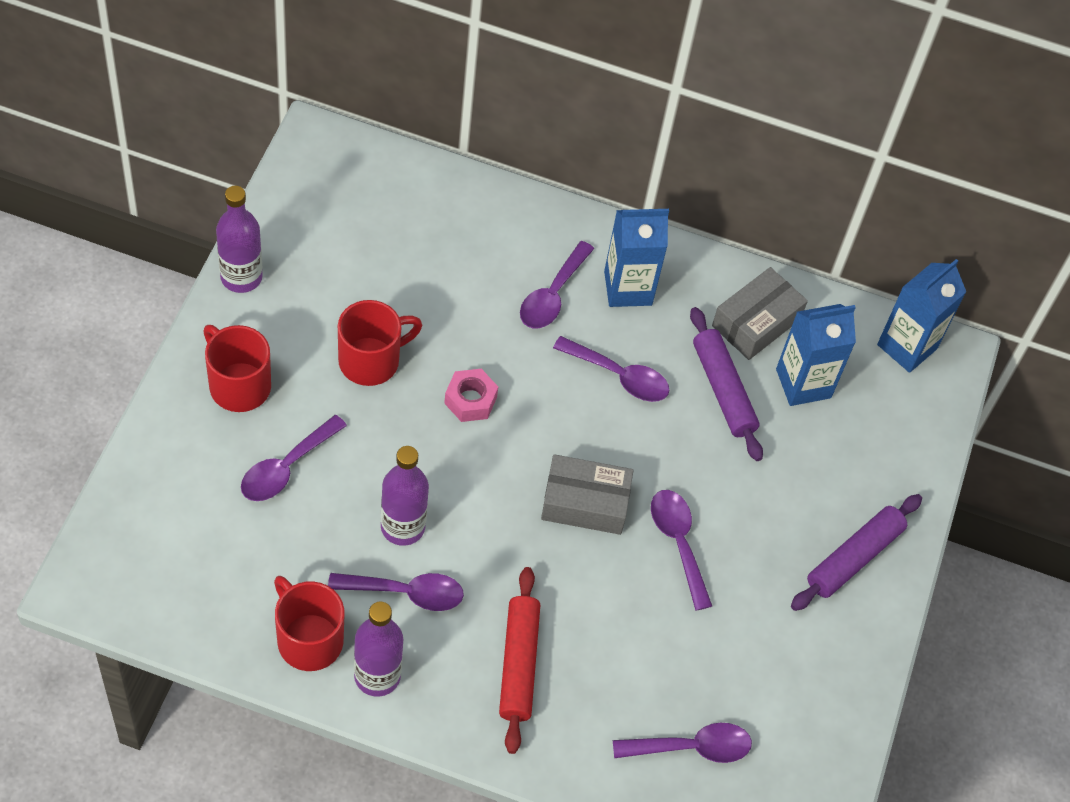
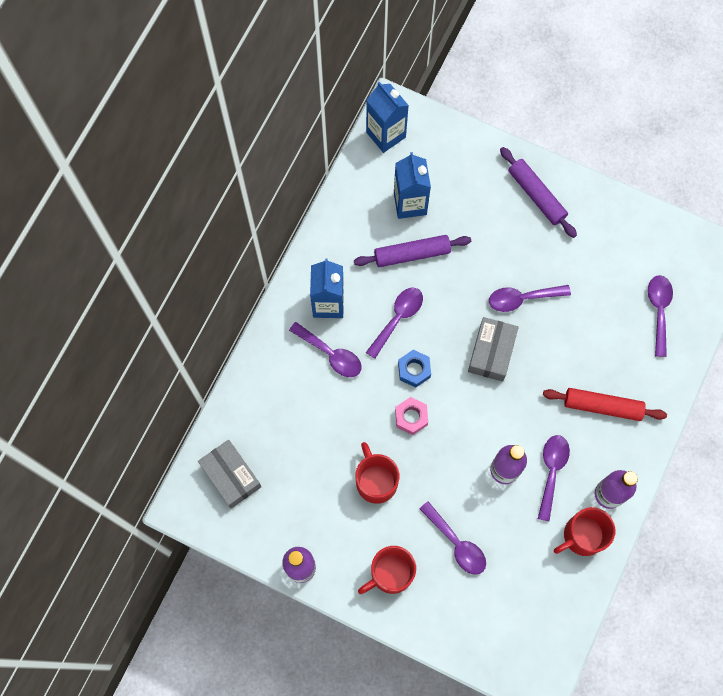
camera: 75 degrees left, 15 degrees up
(542, 401) = (414, 370): none -> blue nut
(756, 322) = (361, 225): grey box -> grey box (231, 476)

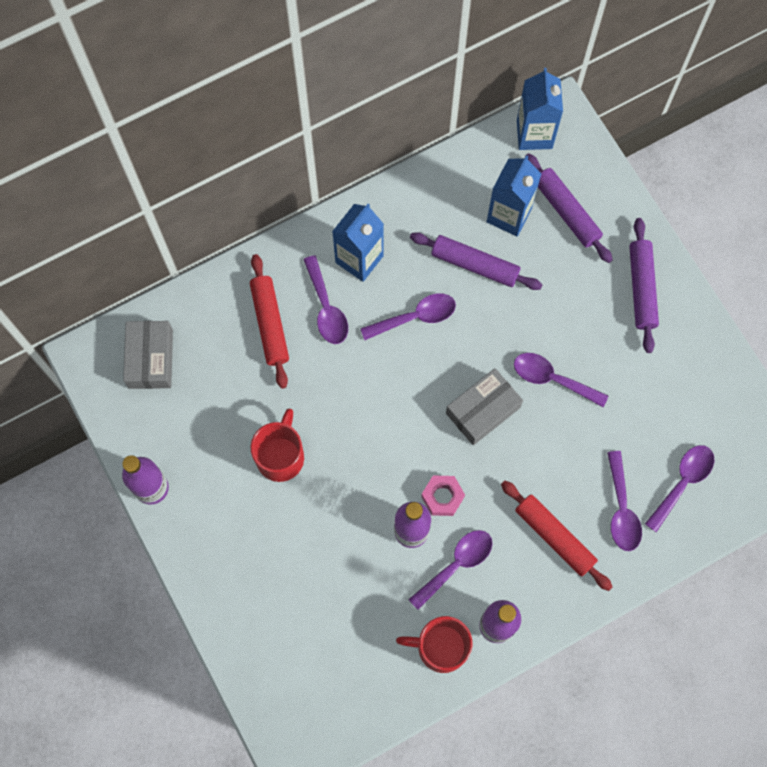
camera: 35 degrees right, 0 degrees up
(299, 392) = (270, 324): none -> red rolling pin
(390, 573) = (230, 552): red mug -> none
(411, 417) = (358, 419): pink nut -> pink nut (442, 497)
(414, 370) = (394, 376): blue nut -> none
(447, 175) = (566, 211): none -> purple rolling pin
(457, 543) = (313, 568): purple spoon -> purple spoon (621, 509)

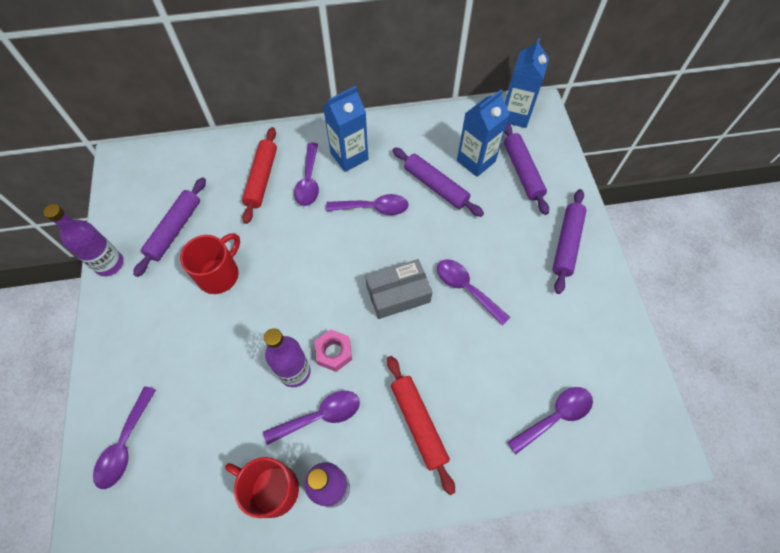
camera: 20 degrees right, 10 degrees down
(150, 359) = (163, 175): grey box -> none
(202, 422) = (174, 229): none -> purple rolling pin
(621, 509) = (489, 421): purple spoon -> purple spoon (125, 444)

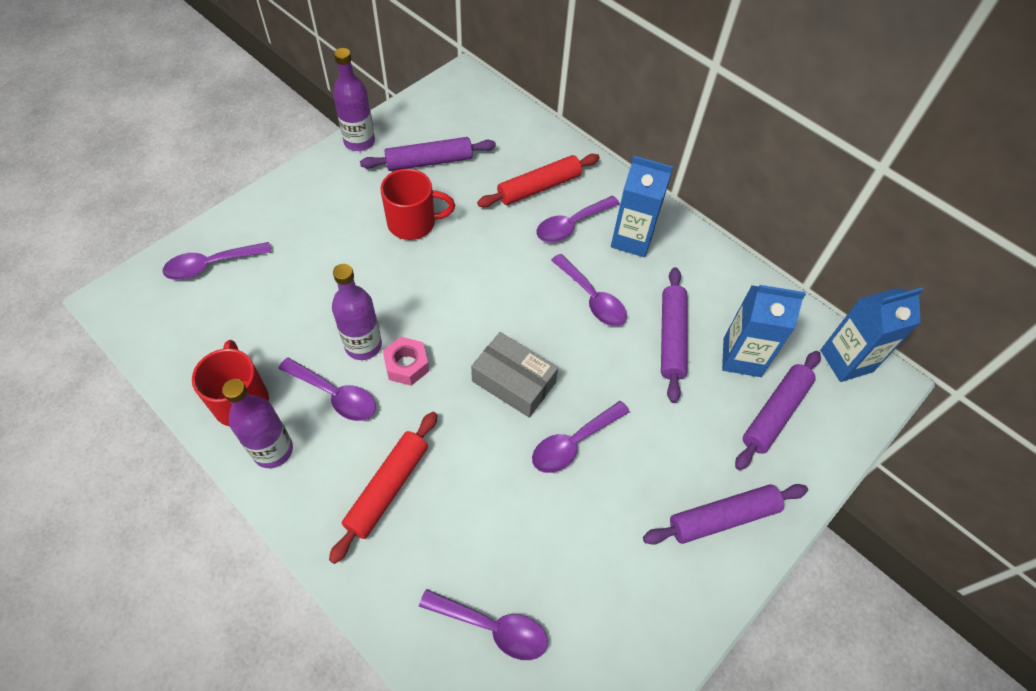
camera: 50 degrees right, 5 degrees down
(466, 289) = (573, 443): purple spoon -> purple spoon turned 135 degrees counterclockwise

